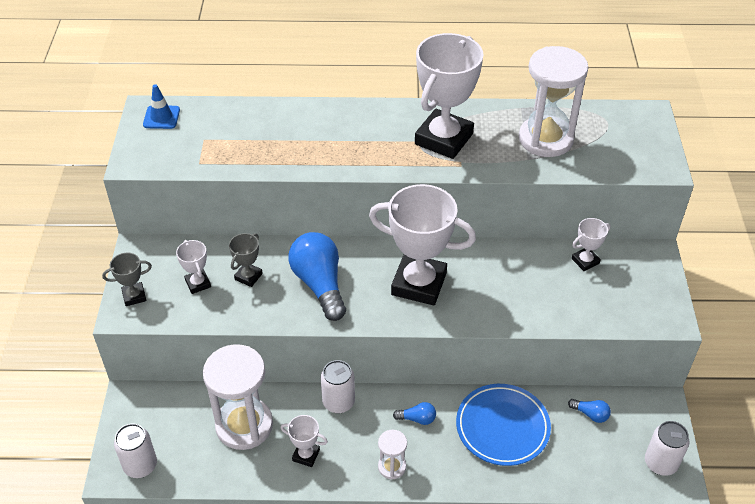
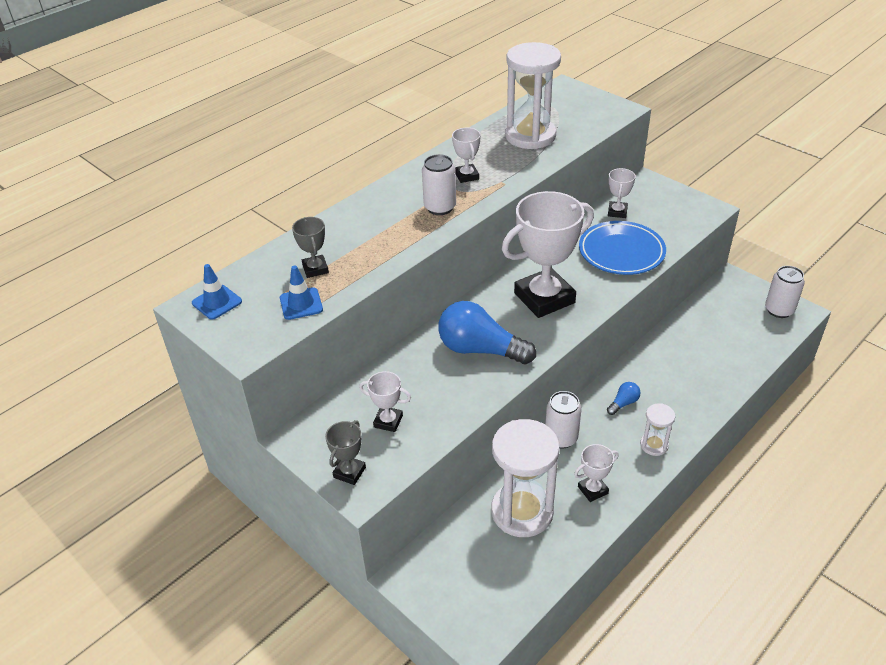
camera: 45 degrees left, 5 degrees down
(140, 465) = (490, 613): white can -> white can (440, 207)
(201, 155) = (301, 304): none -> blue traffic cone
(248, 276) = (420, 385): grey trophy -> grey trophy (315, 269)
(443, 139) = (466, 176): white trophy -> white trophy, size x0.45
(502, 427) = (676, 364): blue plate -> blue plate (621, 252)
(590, 414) = (708, 315): blue light bulb -> none

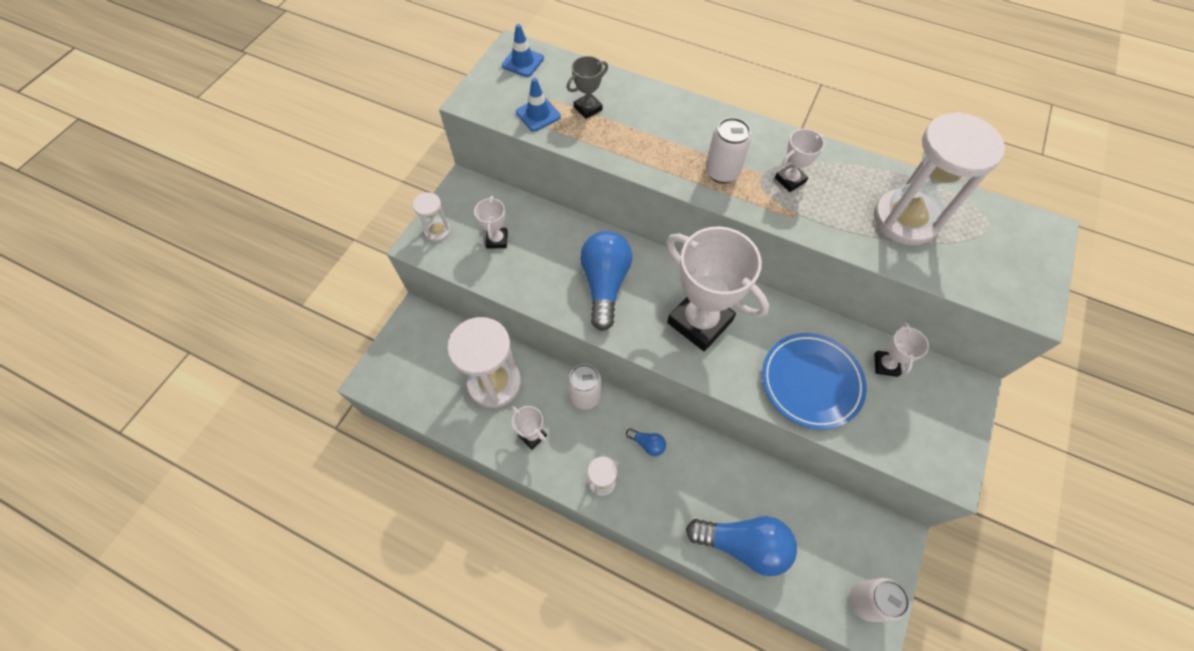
camera: 70 degrees right, 20 degrees up
(349, 472) = (437, 231): grey trophy -> white hourglass
(617, 212) = (886, 365): white trophy -> white trophy turned 75 degrees counterclockwise
(727, 365) = (743, 544): none -> blue light bulb

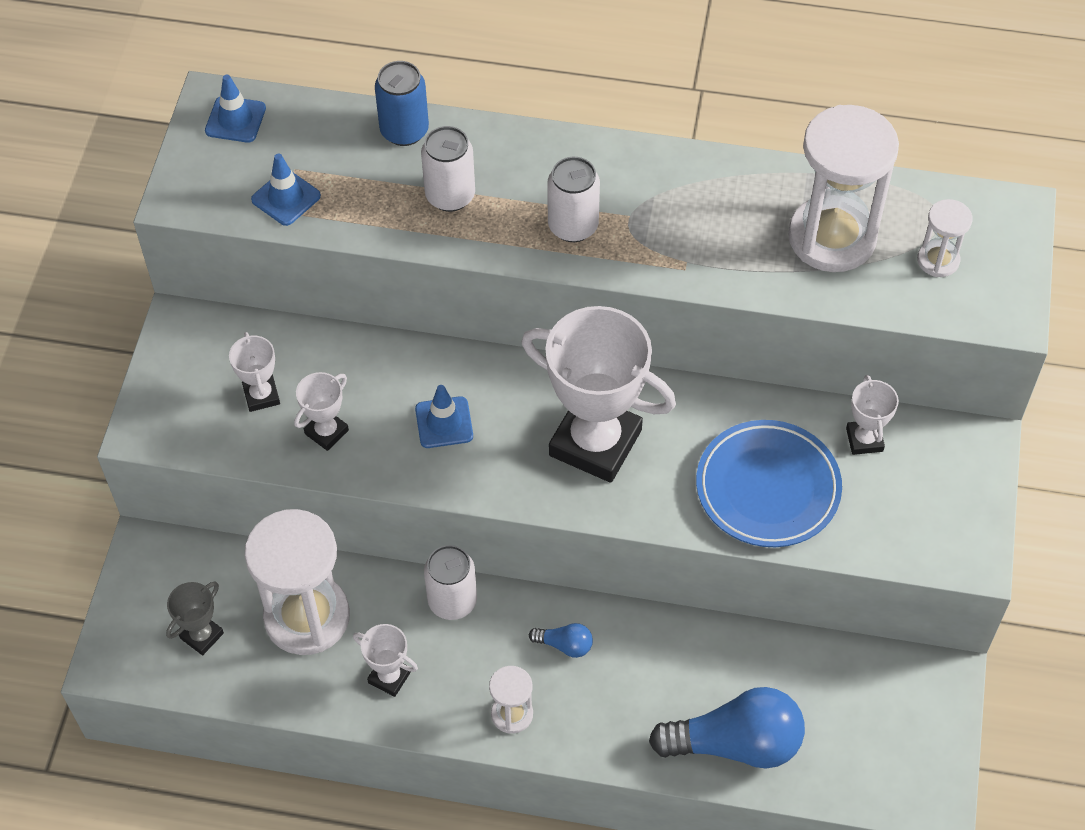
camera: 15 degrees left, 5 degrees down
(437, 231) = (164, 403): white hourglass -> white hourglass (938, 260)
(588, 108) = (356, 172): grey trophy -> grey trophy (202, 635)
(605, 284) = (444, 422): blue light bulb -> blue traffic cone
(626, 90) = (404, 131): none -> blue can
(790, 180) = (668, 216): white trophy -> white trophy (326, 432)
(865, 601) = (916, 770): white can -> white can (450, 196)

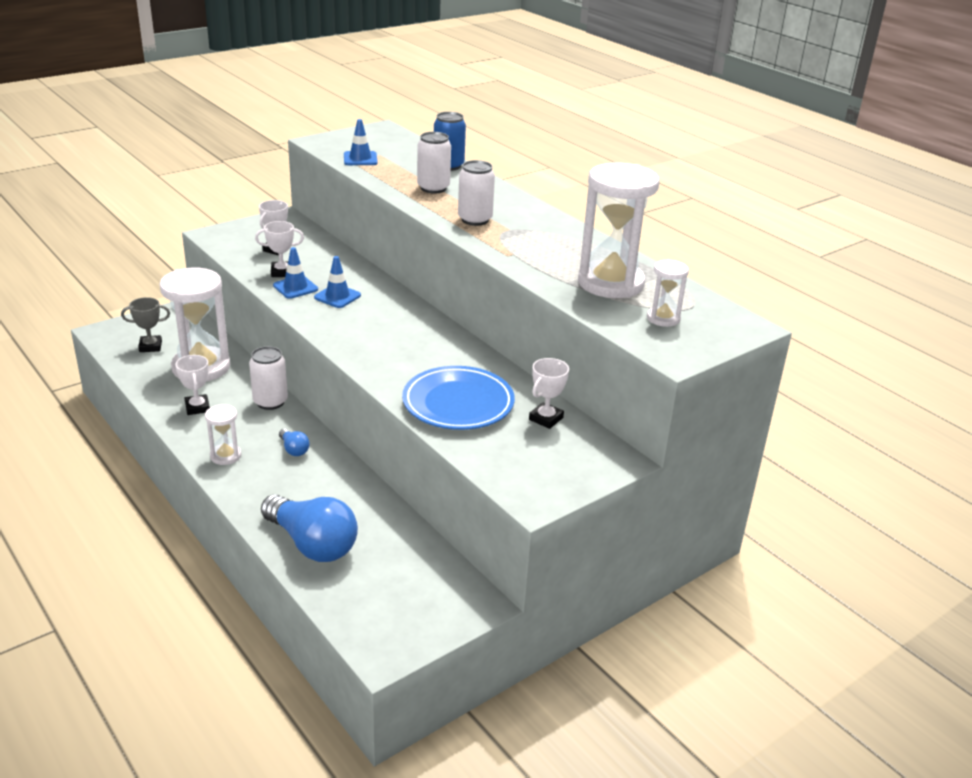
camera: 40 degrees right, 25 degrees down
(235, 120) = (381, 135): blue traffic cone -> blue traffic cone (295, 287)
(595, 443) = (396, 340): white trophy -> none

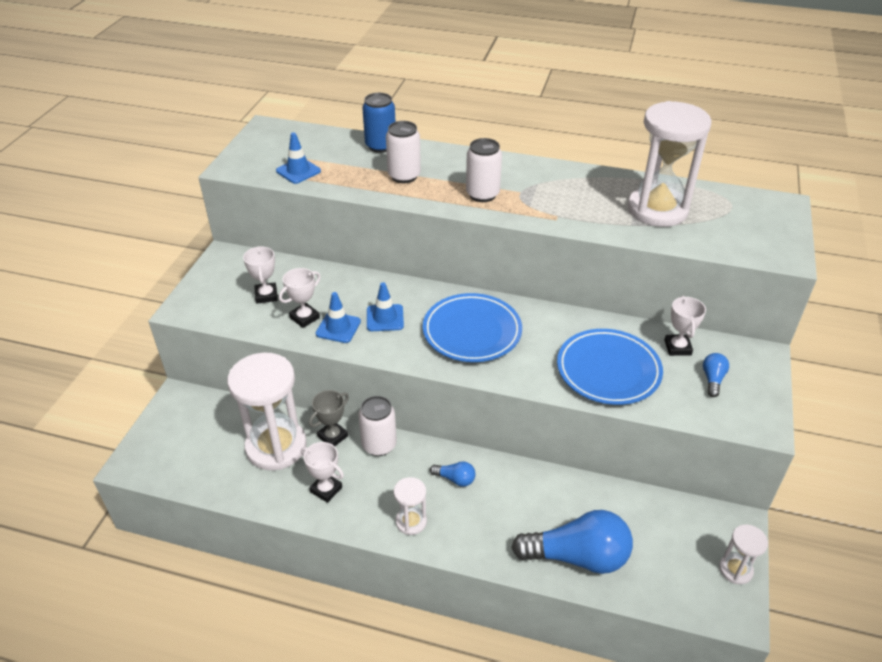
camera: 35 degrees left, 10 degrees up
(150, 346) = (200, 452): grey trophy -> grey trophy (332, 436)
(388, 332) = (472, 332): none -> blue plate
(541, 452) = (712, 379): none -> blue light bulb
(663, 318) = (732, 225): white hourglass -> white hourglass (735, 570)

